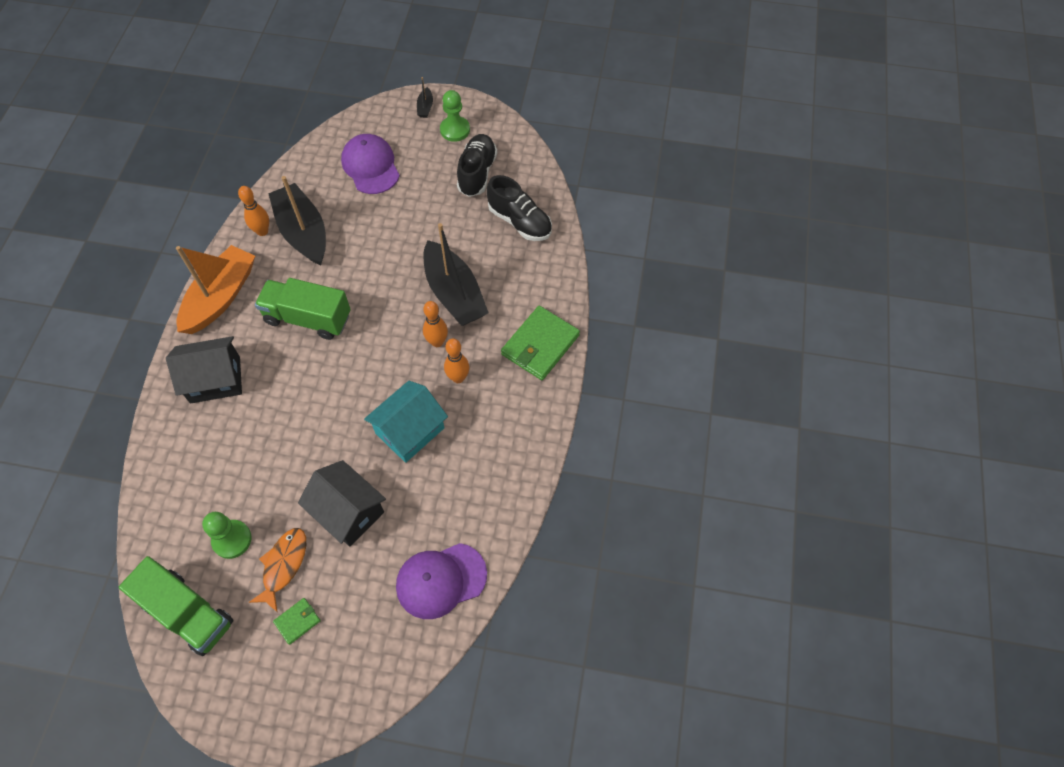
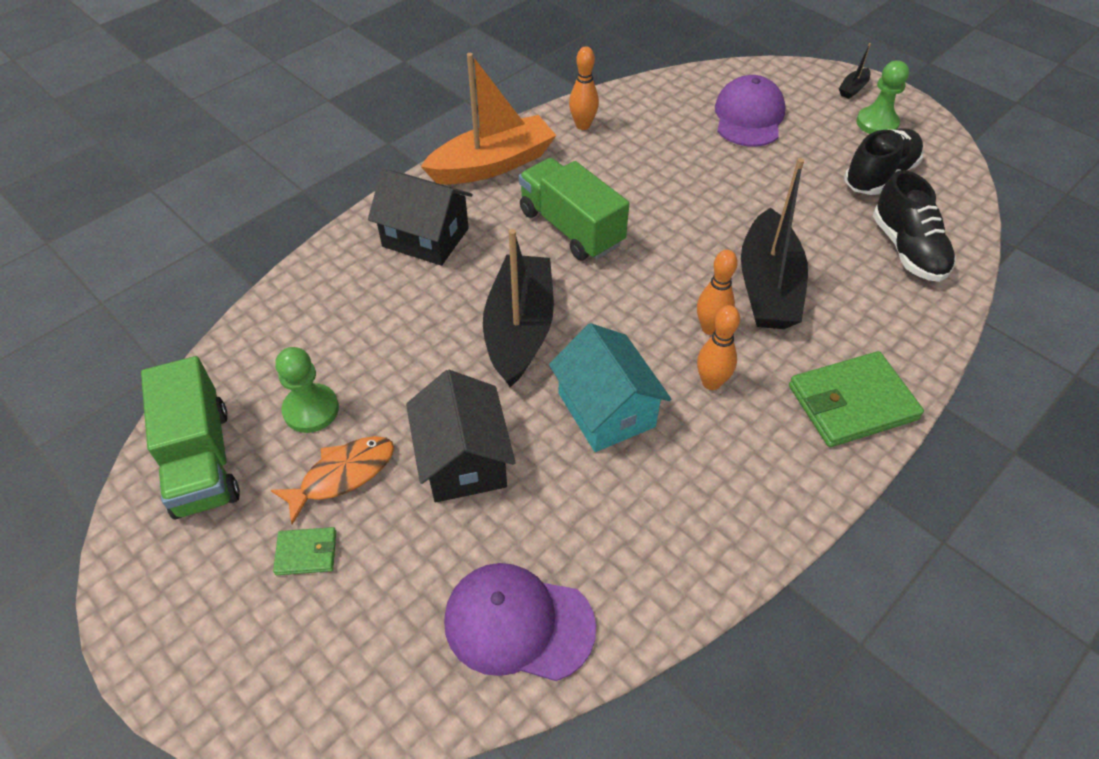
camera: 35 degrees right, 10 degrees down
(303, 232) = (626, 145): black boat -> black boat (519, 330)
(410, 430) = (606, 410): turquoise house -> turquoise house turned 75 degrees clockwise

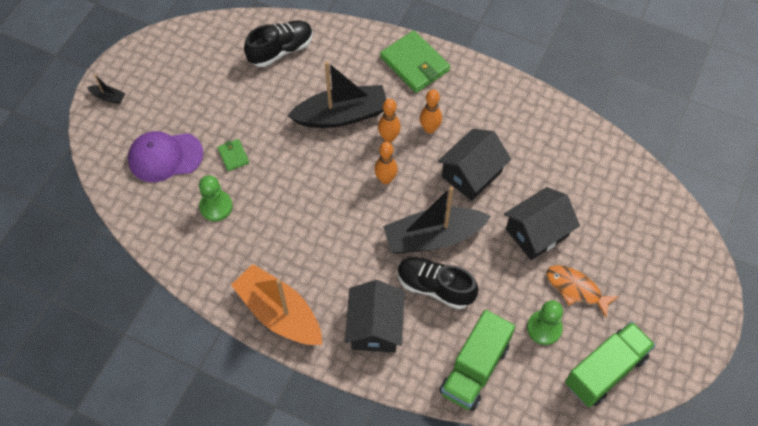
camera: 110 degrees left, 10 degrees up
(306, 553) = (626, 284): green wallet -> green wallet (233, 156)
(518, 623) = (610, 175): purple cap -> none
(571, 228) = (330, 237): green truck -> green truck (474, 369)
(583, 125) = (210, 265): orange bowling pin -> orange bowling pin (385, 179)
(606, 410) = (471, 174): turquoise house -> black house
(877, 123) = (149, 78): green pawn -> green pawn (216, 206)
(879, 176) = (211, 71): black shoe -> black shoe (435, 287)

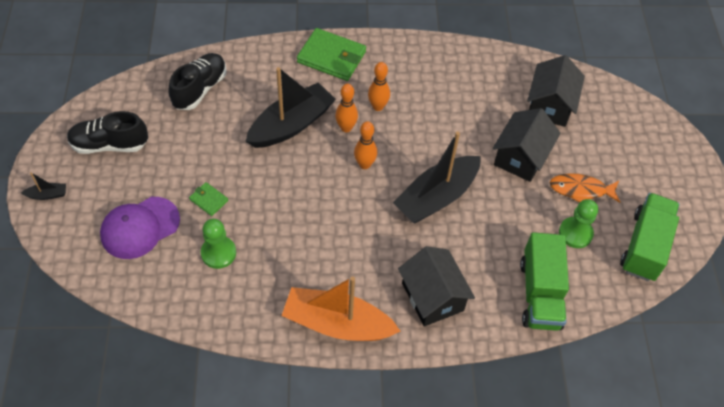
camera: 30 degrees left, 5 degrees down
(435, 287) = (463, 239): black shoe -> black shoe (109, 144)
(471, 174) = (437, 130): black house -> black house (550, 105)

